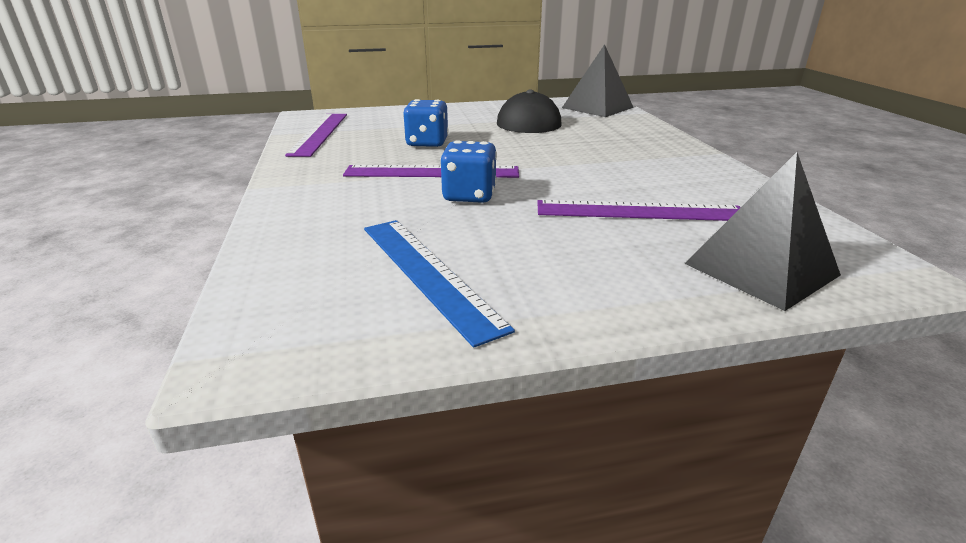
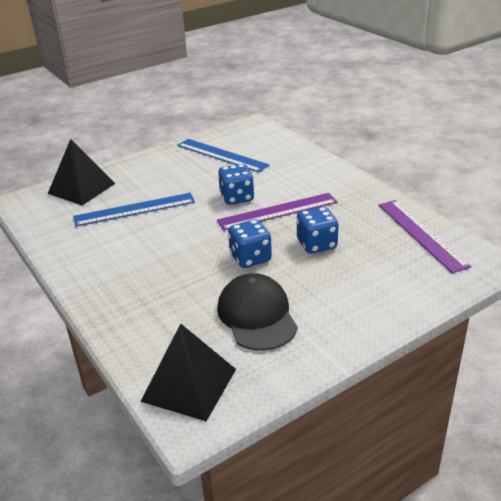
camera: 160 degrees right, 5 degrees up
(505, 145) = (250, 258): none -> blue dice
(639, 211) = (134, 209): purple ruler -> blue ruler

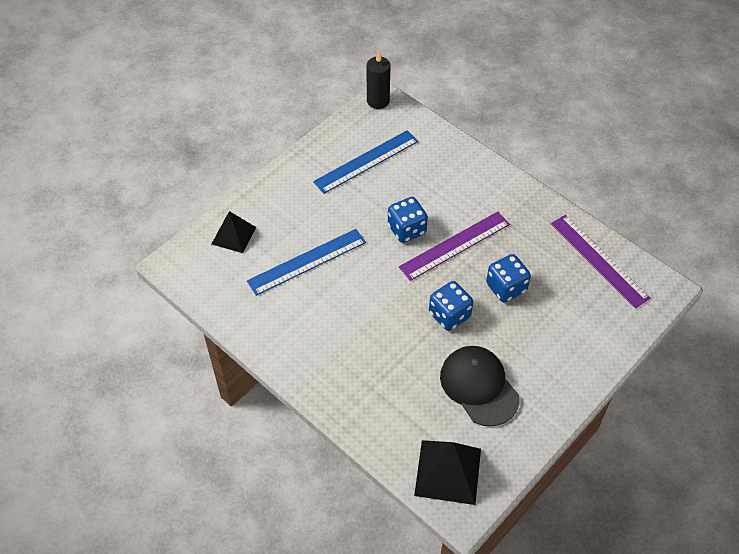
camera: 15 degrees left, 20 degrees up
(81, 188) = (234, 235): black pyramid -> black pyramid, size x0.66
(222, 155) = (366, 161): blue ruler -> blue ruler turned 60 degrees counterclockwise
(250, 123) = (378, 101): none -> black candle

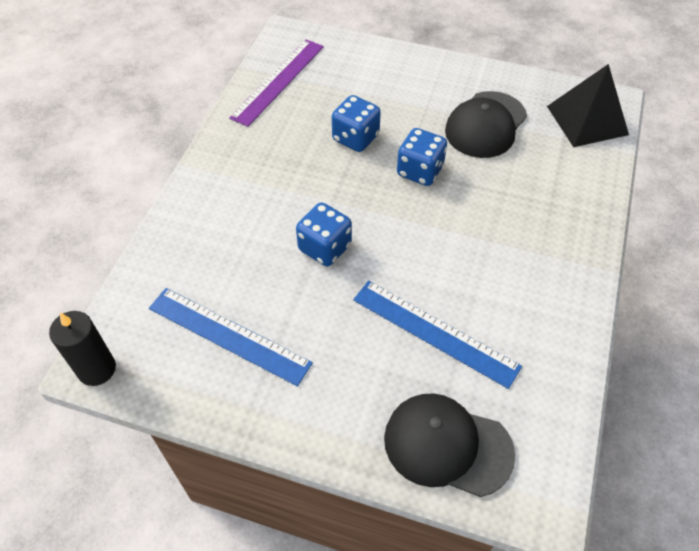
camera: 115 degrees left, 0 degrees up
(234, 235) = (447, 445): black pyramid -> black cap
(454, 245) = (323, 196): purple ruler -> none

